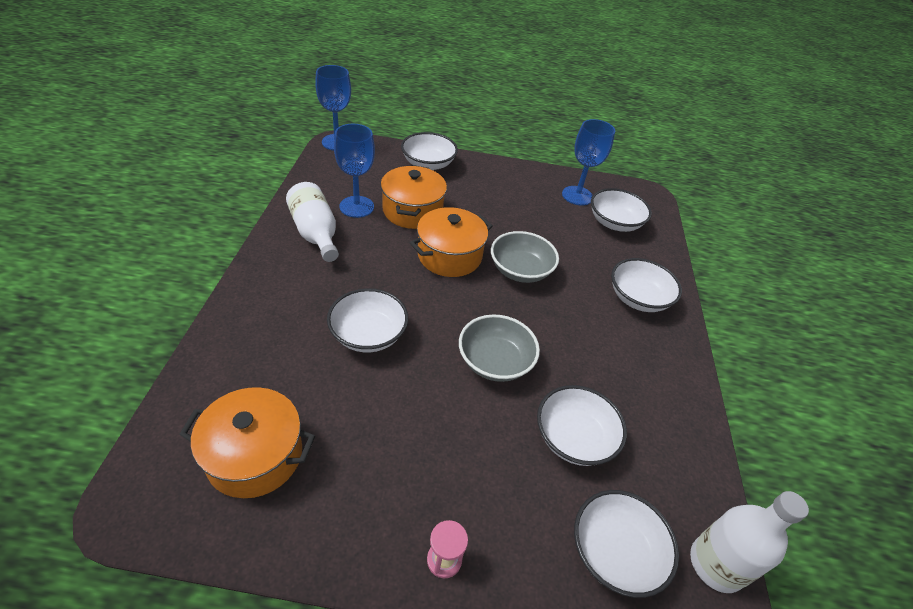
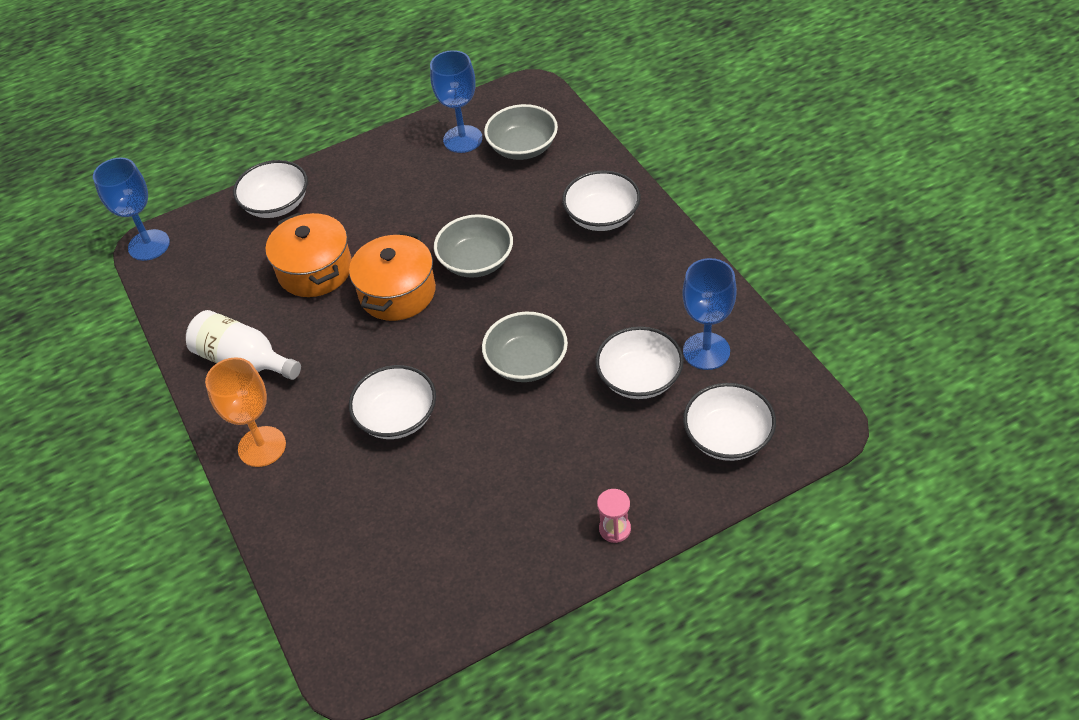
camera: 25 degrees left, 5 degrees up
(255, 455) = (406, 571): orange pot -> none
(267, 291) = (262, 446): none -> orange goblet
(356, 207) = (254, 305): blue goblet -> blue goblet (706, 351)
(614, 223) = (523, 147): white bowl -> grey bowl
(716, 564) = (800, 394): white bottle -> none

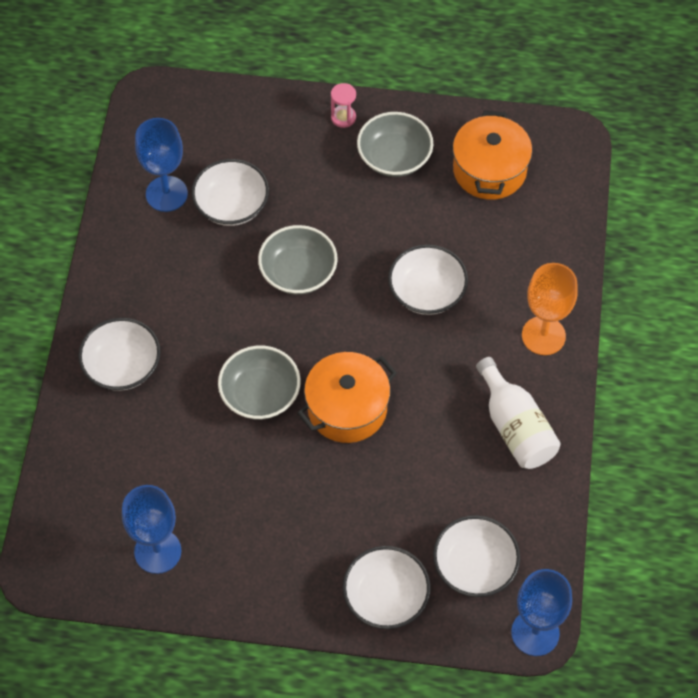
camera: 150 degrees left, 10 degrees up
(315, 270) = (400, 485): orange pot -> orange pot (489, 170)
(523, 147) = (115, 497): grey bowl -> grey bowl (394, 157)
(728, 437) = (216, 126): white bowl -> white bowl (474, 566)

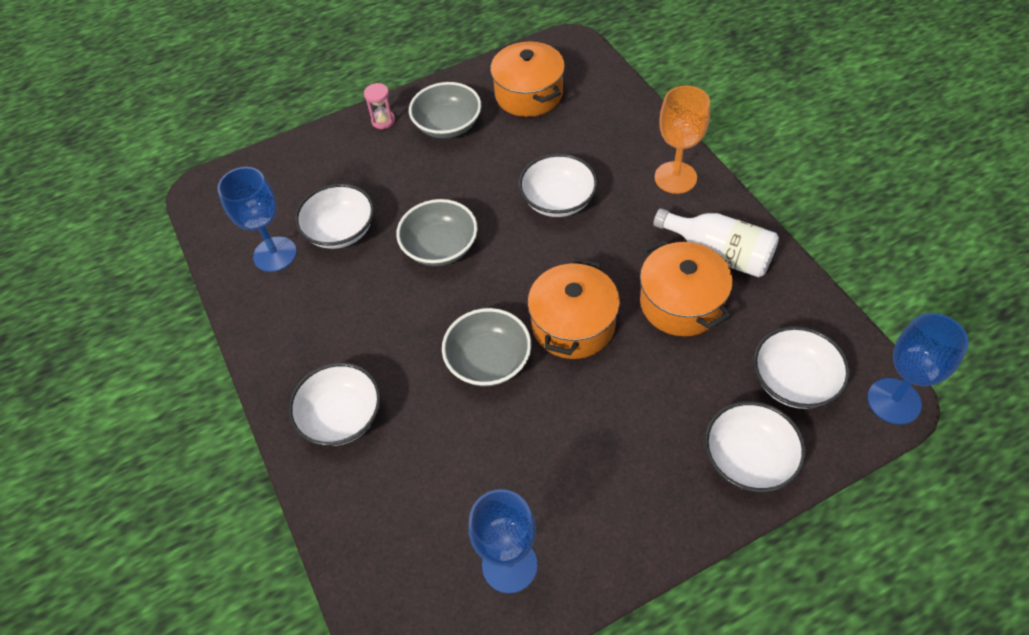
camera: 30 degrees left, 5 degrees down
(446, 447) = (681, 303): none -> orange pot

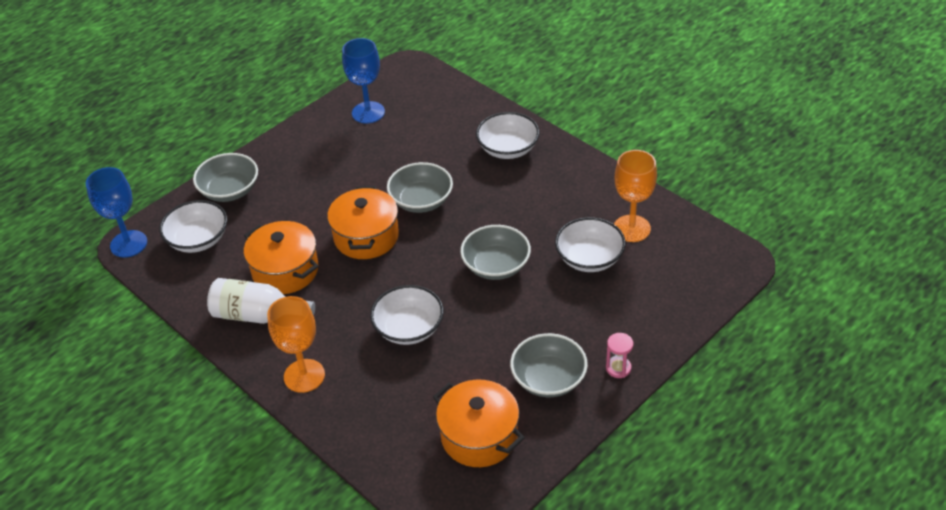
camera: 160 degrees right, 10 degrees down
(275, 254) = (631, 228): blue goblet -> orange goblet
(749, 459) = (230, 190): white bowl -> grey bowl

